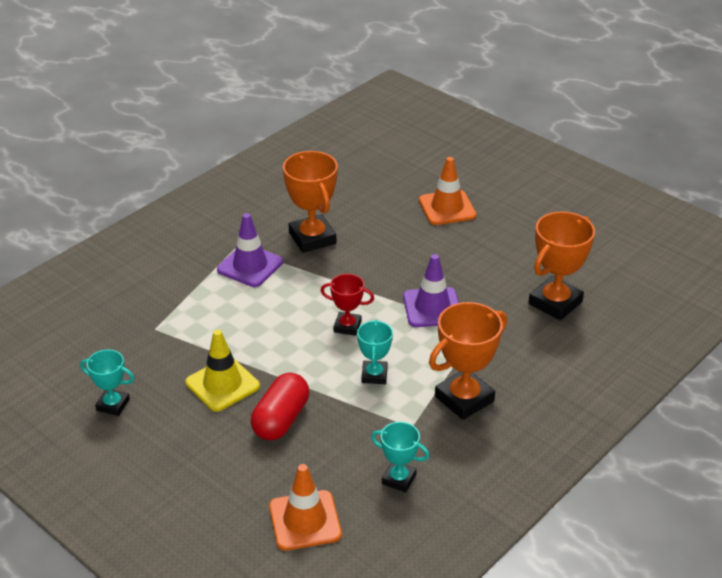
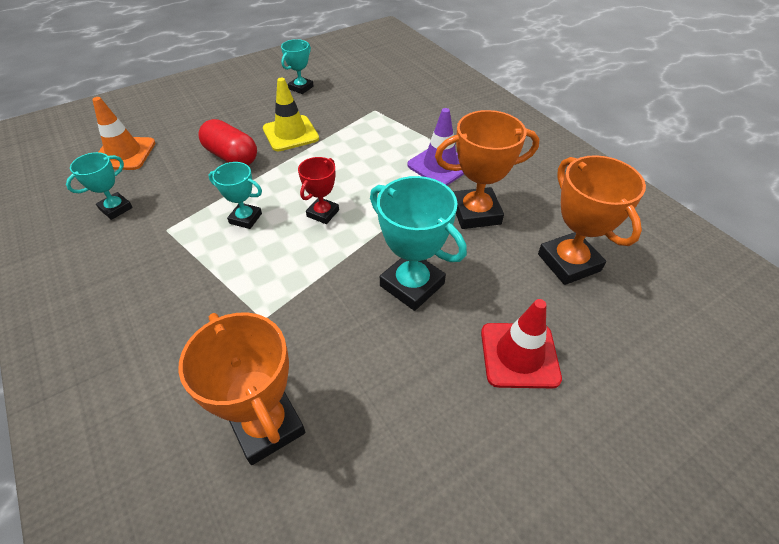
camera: 105 degrees right, 10 degrees up
(409, 261) = (412, 285): none -> turquoise trophy
(432, 308) = (319, 285): purple traffic cone -> none
(447, 208) = (519, 355): orange traffic cone -> red traffic cone
(464, 399) = (169, 276): orange trophy -> orange trophy (568, 262)

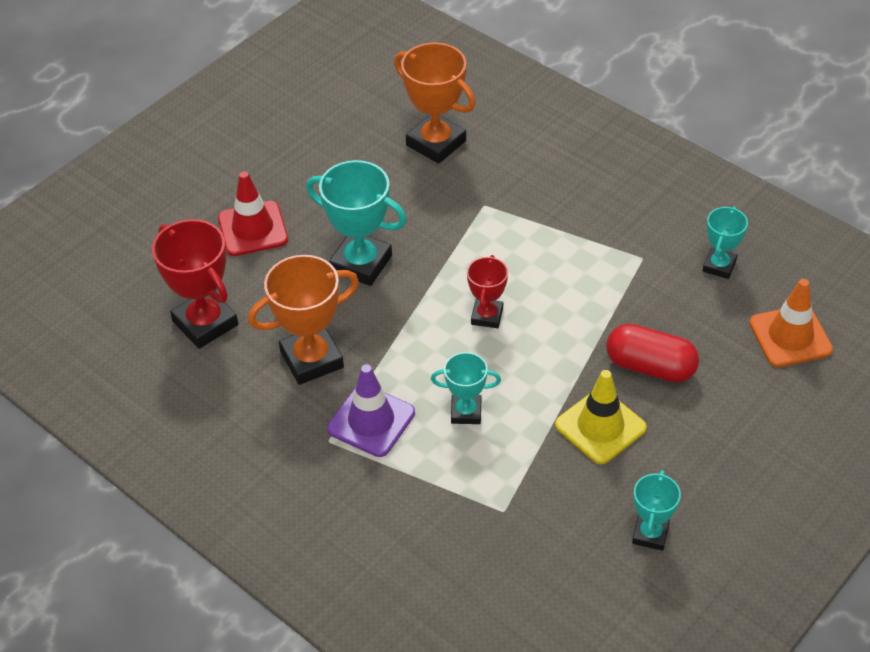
camera: 165 degrees right, 0 degrees up
(245, 218) = (568, 289): turquoise trophy -> turquoise trophy (466, 412)
(568, 262) = (205, 323): orange trophy -> red trophy

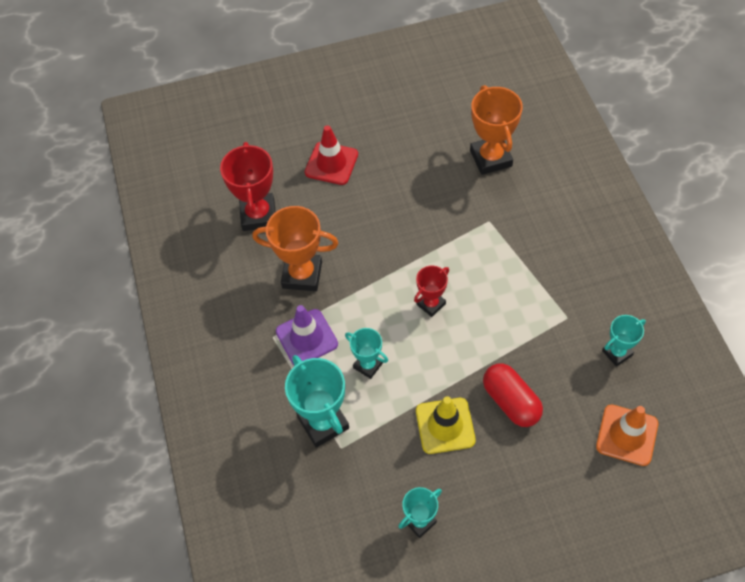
camera: 35 degrees right, 10 degrees up
(361, 263) = (379, 223): turquoise trophy -> turquoise trophy (323, 422)

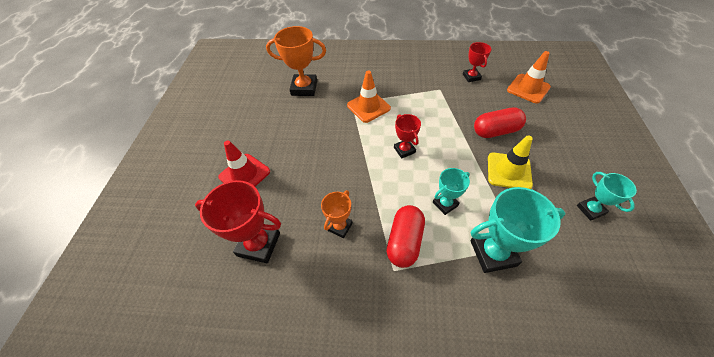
camera: 70 degrees left, 5 degrees down
(302, 275) = (340, 227): orange trophy -> orange trophy, size x0.58
(306, 338) = (404, 241): purple traffic cone -> red capsule
(489, 242) = (368, 107): none -> orange traffic cone
(617, 353) = (471, 77): turquoise trophy -> red trophy

